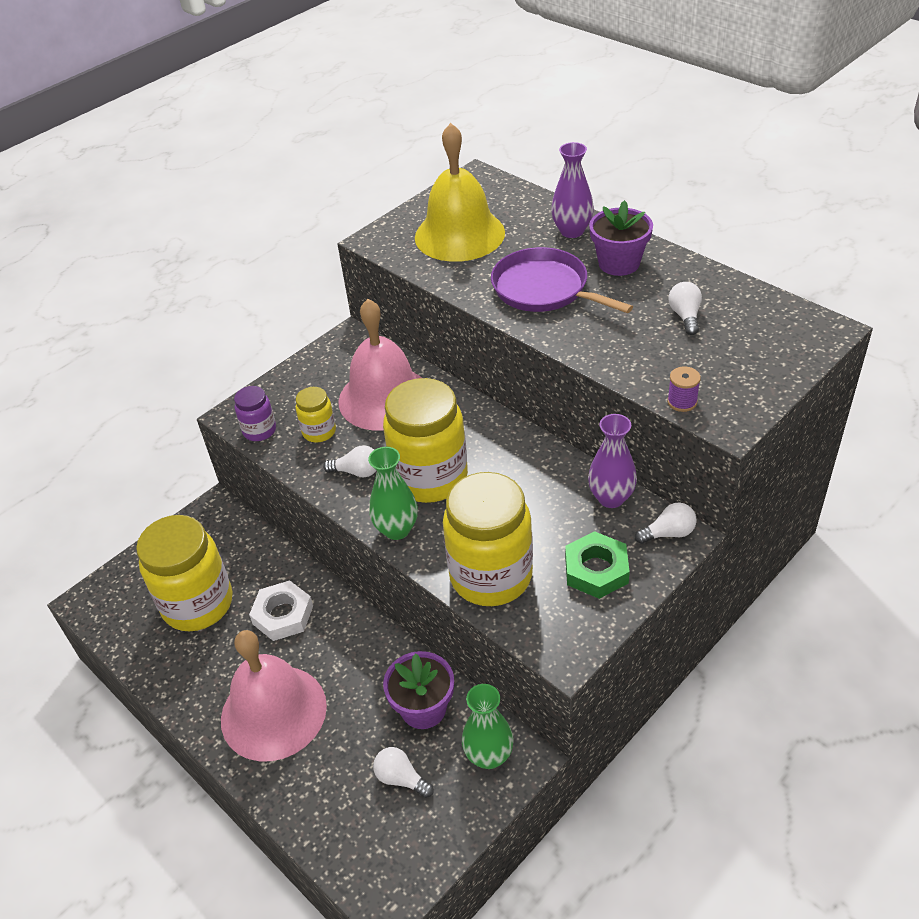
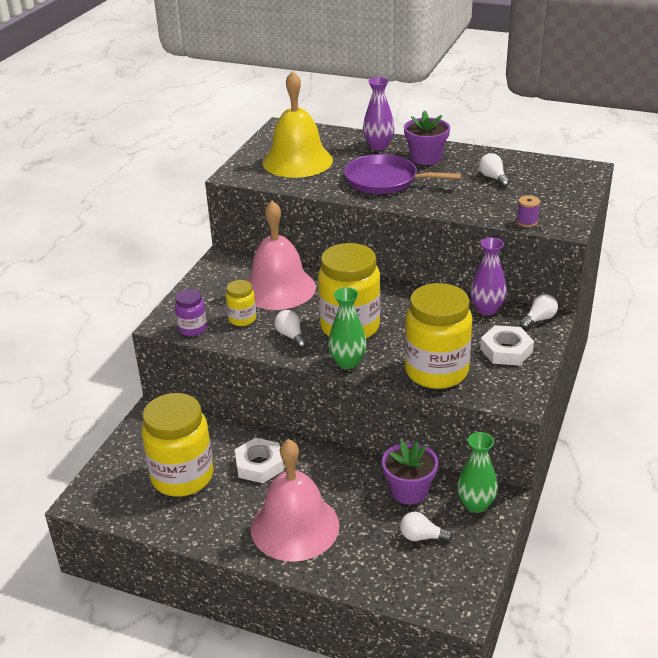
camera: 25 degrees left, 10 degrees down
(357, 472) = (291, 336): white light bulb -> white light bulb turned 105 degrees counterclockwise
(596, 570) = (506, 350): green nut -> white nut

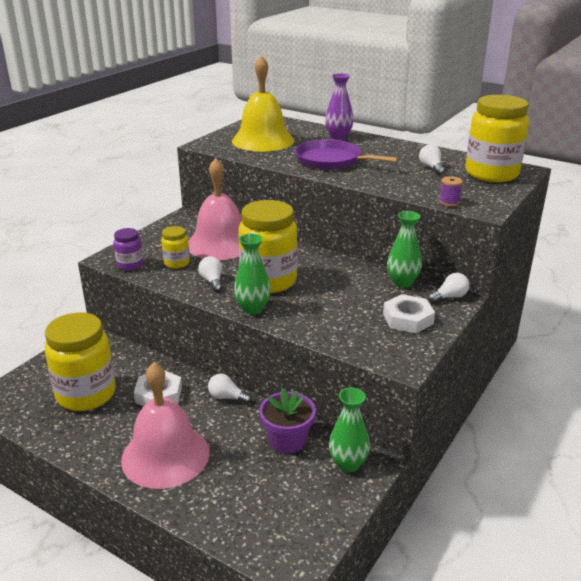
camera: 10 degrees right, 5 degrees down
(422, 537) = (283, 486): white light bulb -> white light bulb (227, 397)
(426, 158) = (376, 148): purple flower pot -> none
(436, 371) = (332, 328): yellow jar -> yellow jar (491, 174)
(487, 309) = (402, 282): purple vase -> green vase

